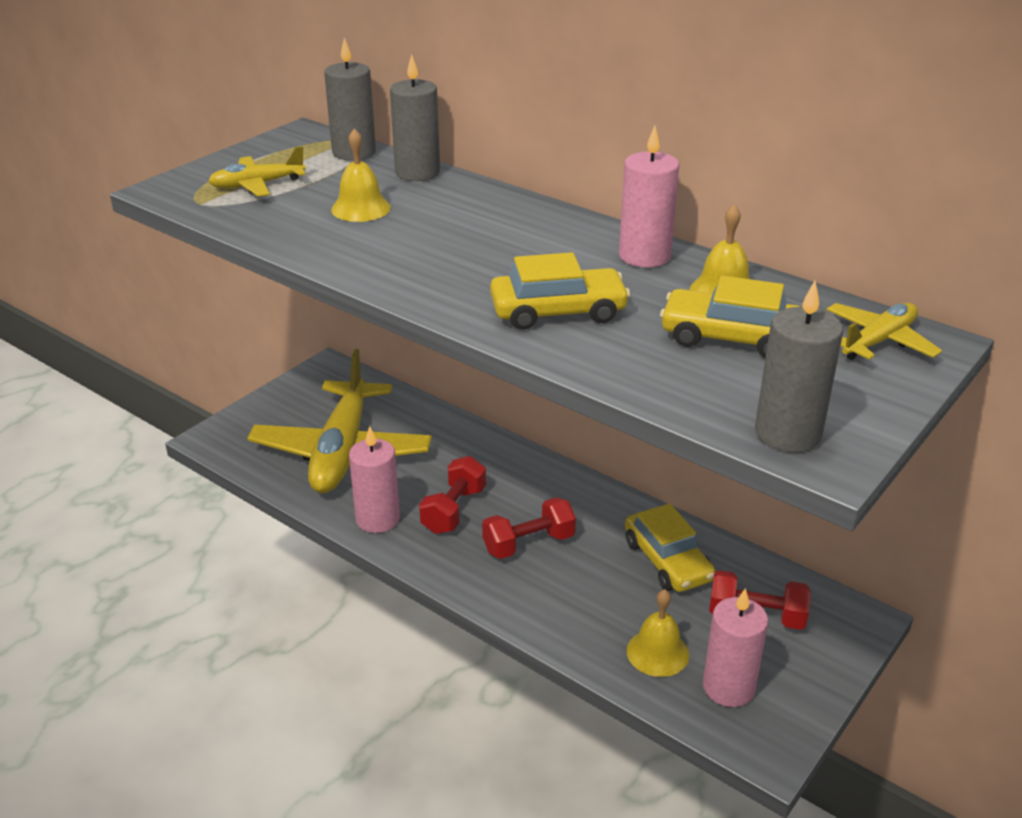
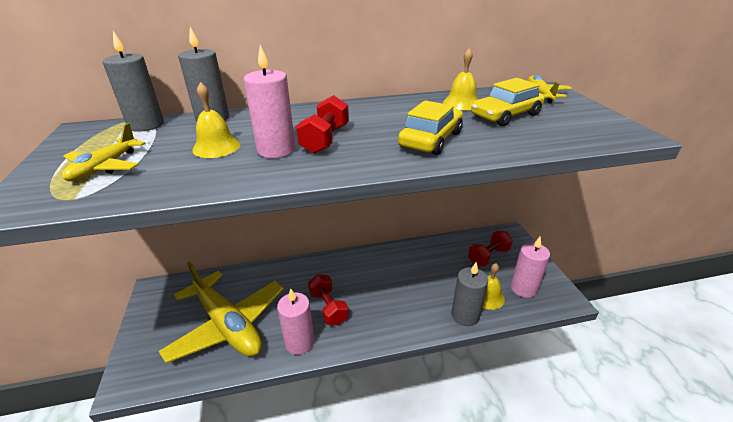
camera: 50 degrees left, 0 degrees up
(528, 544) = (381, 295): red dumbbell -> red dumbbell (325, 139)
(644, 256) = (404, 105): pink candle -> pink candle (276, 150)
(667, 561) = (435, 260): yellow car -> none
(787, 433) = (606, 134): grey candle -> grey candle (465, 315)

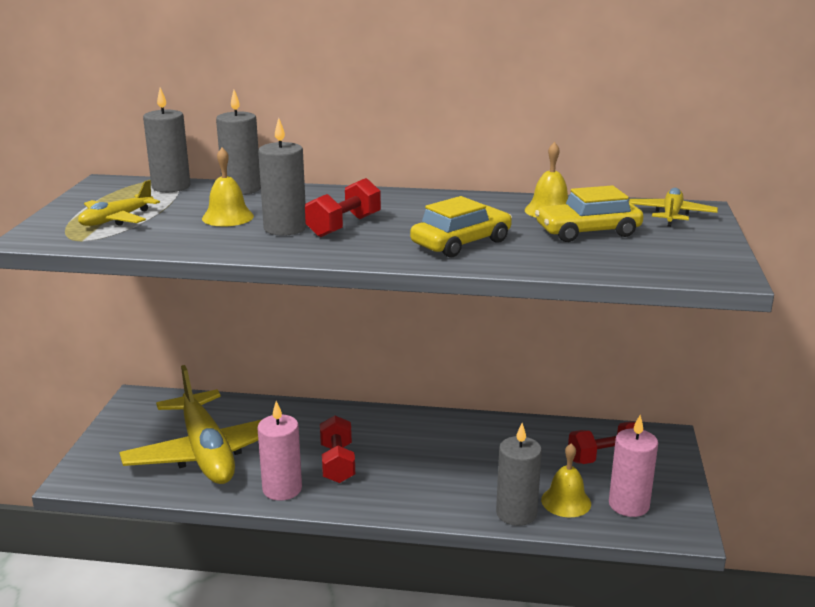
camera: 20 degrees right, 10 degrees down
(276, 150) = (285, 228): pink candle -> grey candle

